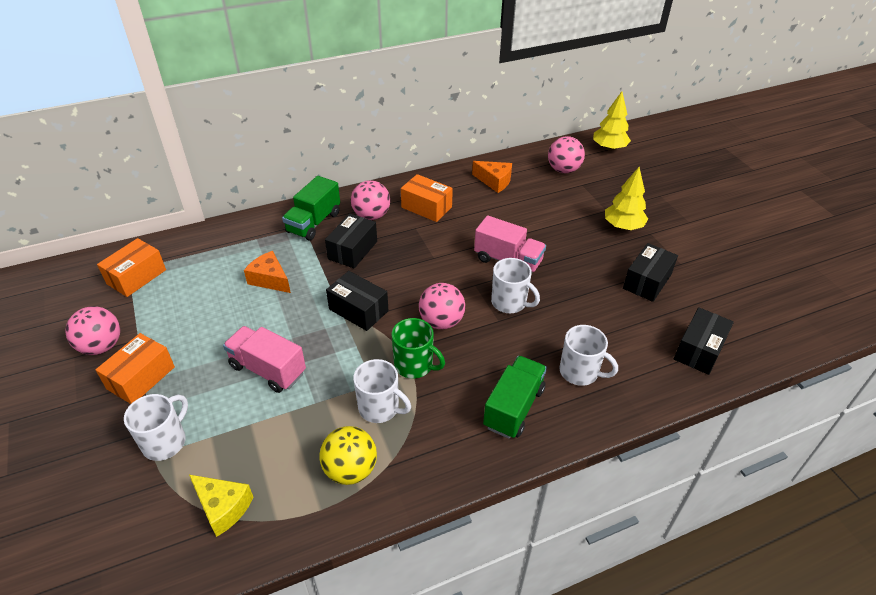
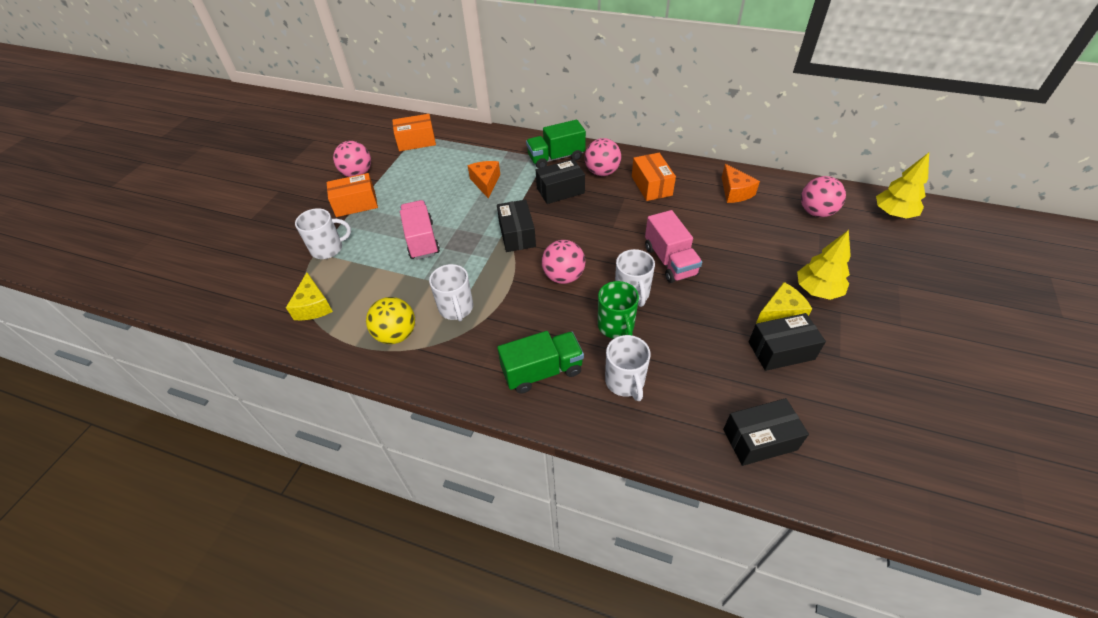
camera: 45 degrees right, 5 degrees up
(414, 365) = (510, 295): green mug -> green mug (616, 326)
(619, 255) = (781, 313): none -> yellow cheese

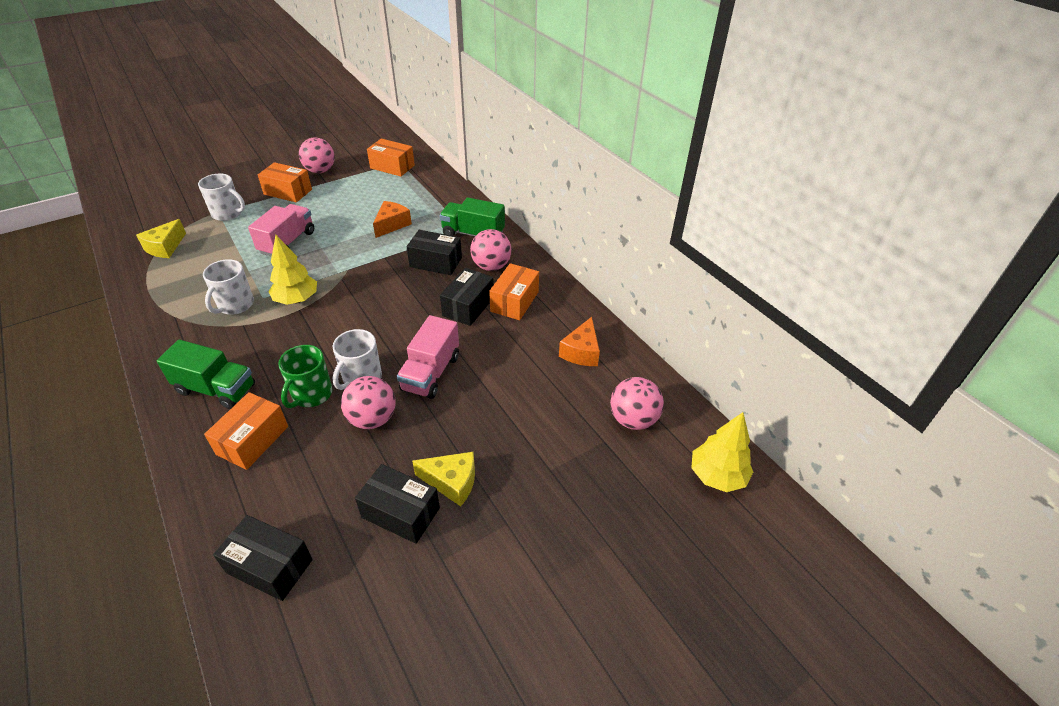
camera: 35 degrees right, 5 degrees down
(396, 334) = (177, 298): yellow ball -> none
(517, 235) = (353, 277): black box -> black box (468, 306)
(563, 276) = (335, 330): pink ball -> pink ball (372, 419)
(625, 382) = (253, 440): white mug -> orange box
(817, 290) = (516, 488): yellow tree -> yellow tree (297, 300)

